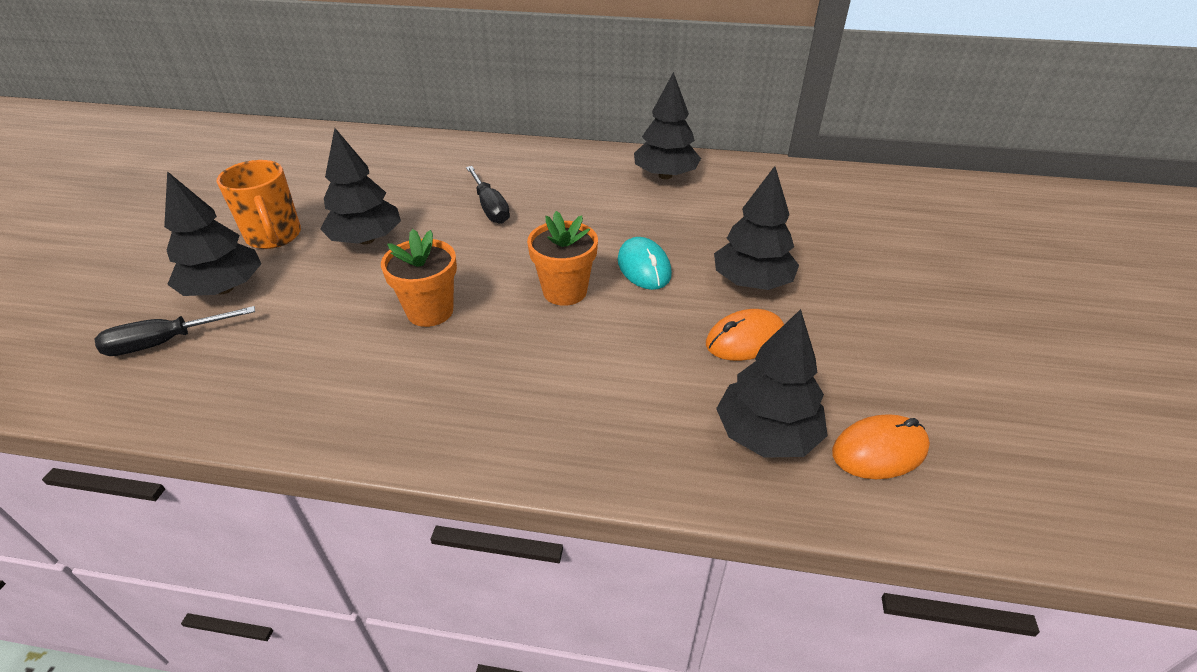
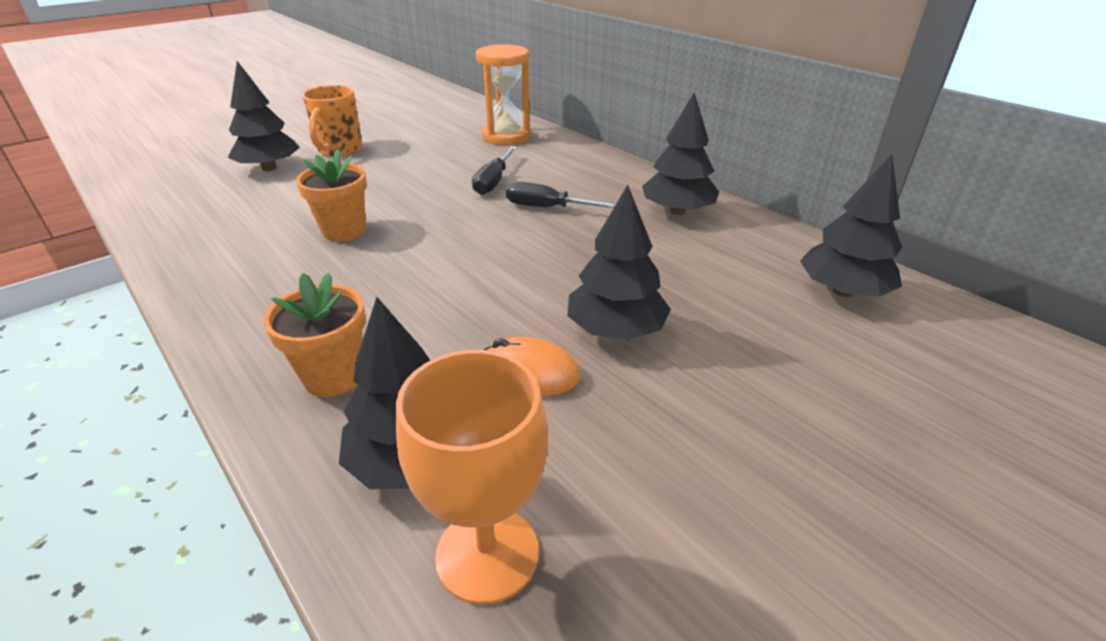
camera: 40 degrees right, 5 degrees down
(165, 342) = (199, 184): black screwdriver -> black screwdriver (547, 208)
(366, 239) = (383, 171): black tree -> black tree (842, 291)
(430, 158) = (506, 136): none -> orange hourglass
(565, 291) = (448, 260): orange flower pot -> orange flower pot (334, 376)
(644, 267) = (538, 272): turquoise mouse -> none
(879, 450) = (487, 554): orange mouse -> orange goblet

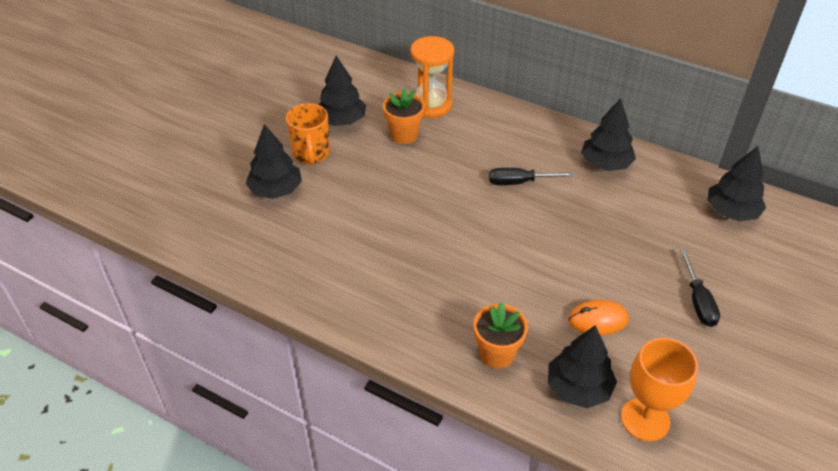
camera: 20 degrees left, 10 degrees up
(344, 231) = (398, 242): orange flower pot -> orange flower pot (404, 135)
(493, 182) = (462, 163): black screwdriver -> black screwdriver (698, 301)
(615, 330) = (625, 277): black tree -> black tree (341, 120)

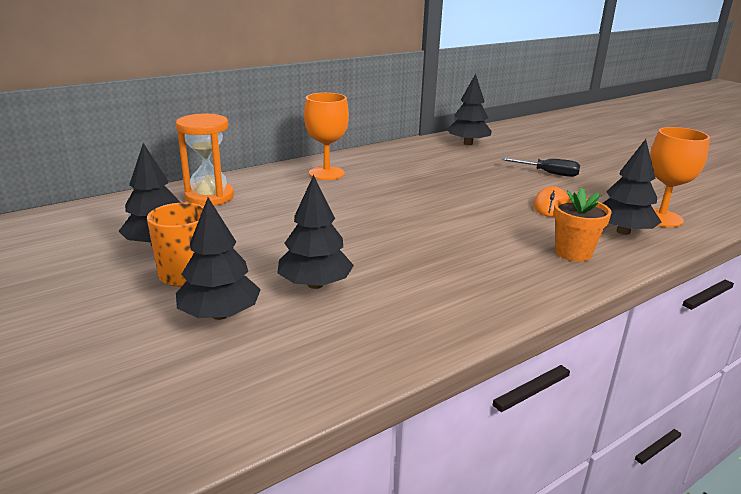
camera: 65 degrees left, 20 degrees down
(404, 135) = (234, 219): orange flower pot -> none
(519, 182) = (366, 191): black screwdriver -> none
(537, 144) = (326, 173): none -> orange goblet
(605, 164) = (379, 160): black tree -> black tree (315, 284)

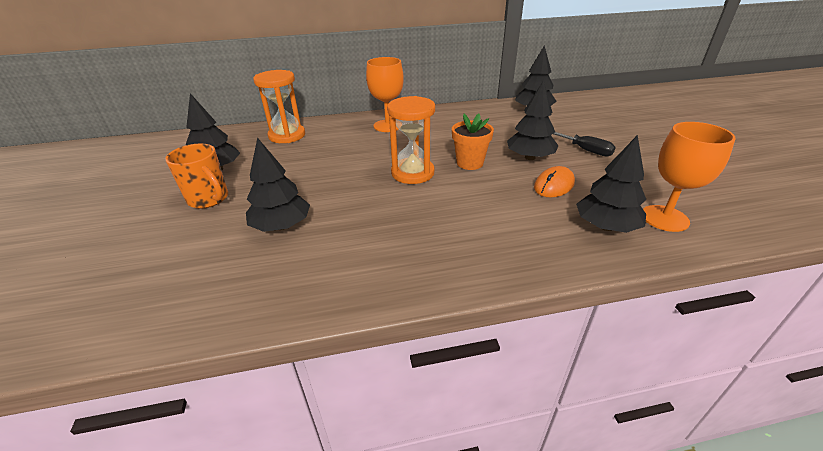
camera: 25 degrees right, 10 degrees up
(220, 315) = (194, 238): black tree -> black tree (530, 157)
(405, 215) = (412, 173): none -> orange hourglass
(573, 253) = (529, 240): orange flower pot -> orange flower pot (470, 163)

